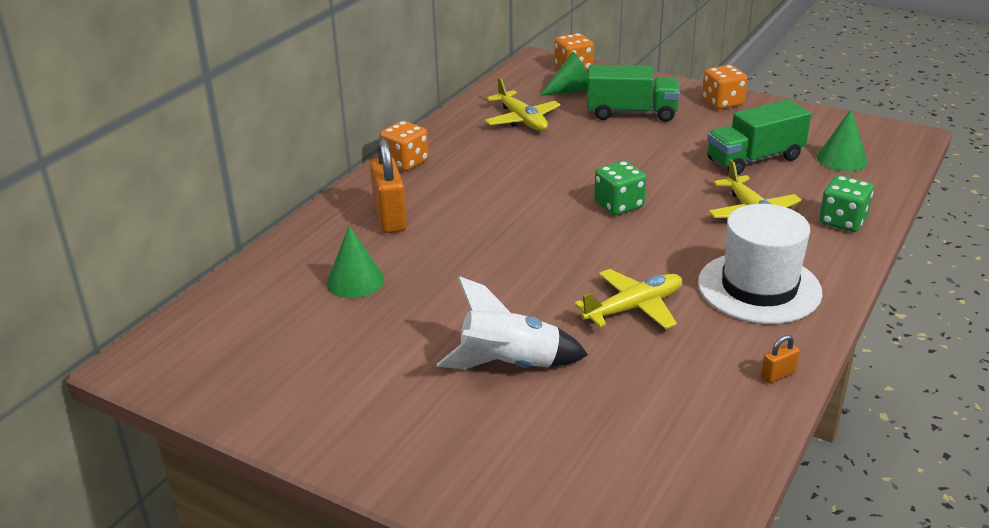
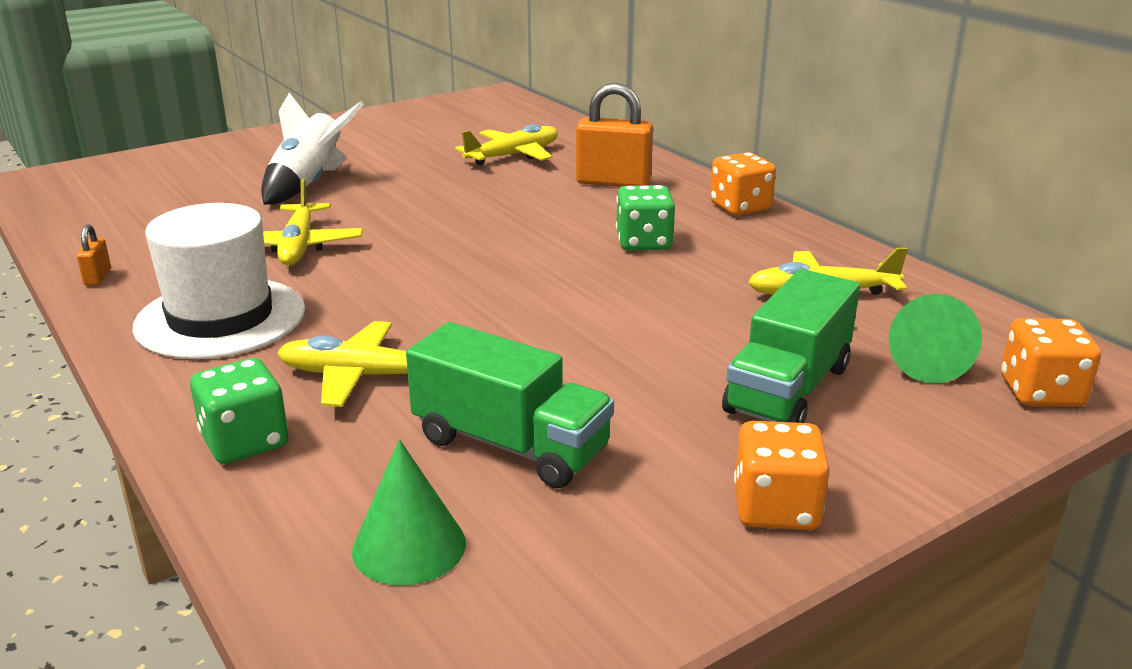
camera: 115 degrees right, 5 degrees down
(355, 281) = (513, 156): green cone -> yellow plane
(619, 205) = (501, 294): green dice -> green dice (644, 242)
(754, 159) = (510, 445): green truck -> green truck turned 120 degrees clockwise

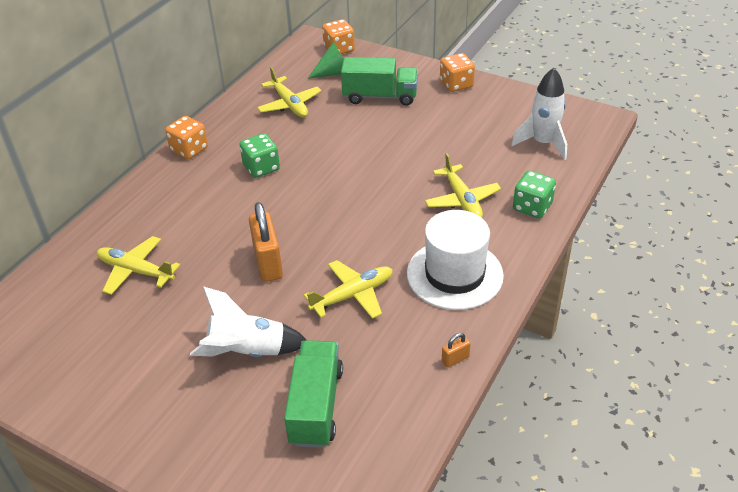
camera: 115 degrees left, 15 degrees up
(409, 546) = (543, 143): green cone -> white rocket
(510, 445) = (472, 144): green truck -> green truck (316, 406)
(613, 182) = (170, 207): orange padlock -> orange padlock (268, 263)

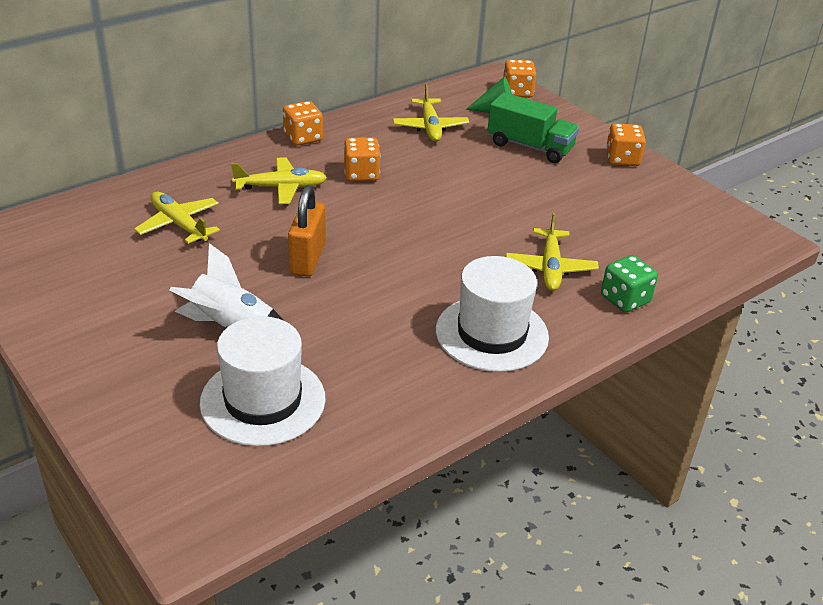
camera: 20 degrees right, 5 degrees down
(261, 168) = (361, 174): green dice -> orange dice
(316, 406) = (263, 400): green truck -> white hat
(352, 295) = (370, 316): yellow plane -> yellow plane (281, 187)
(455, 359) = (435, 412): orange padlock -> none
(543, 143) = (682, 243): white rocket -> none

